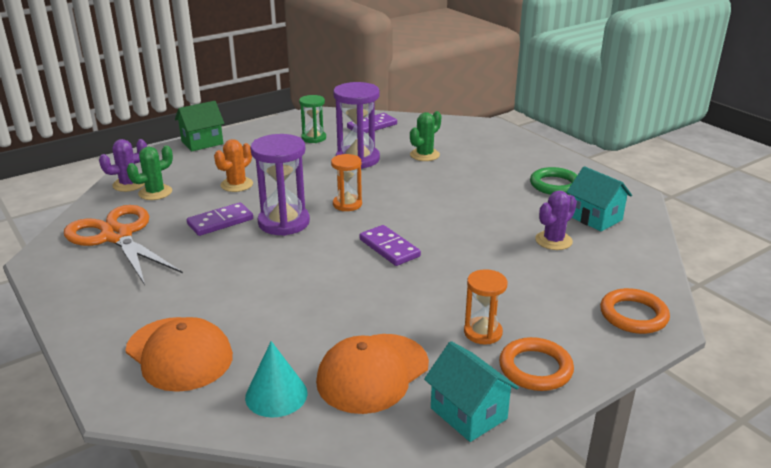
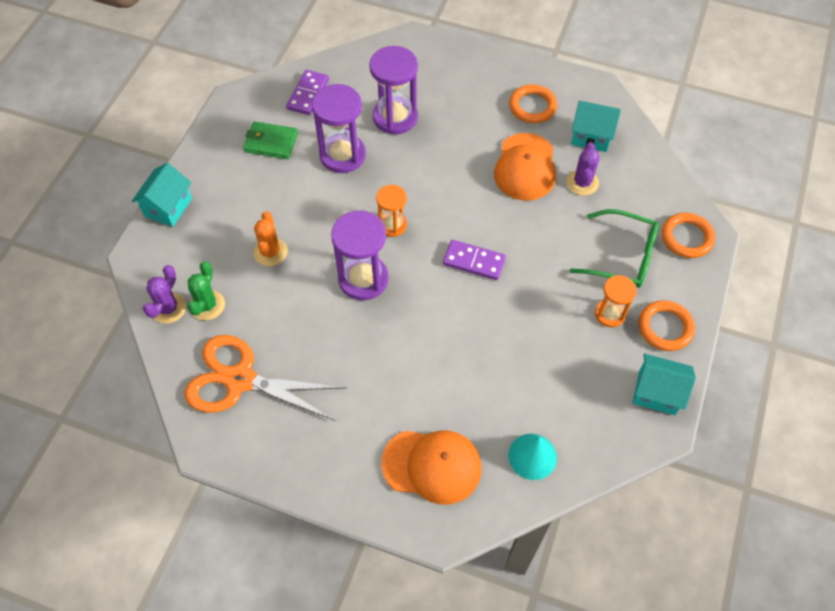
camera: 35 degrees left, 30 degrees up
(202, 142) = (168, 207): green house -> turquoise house
(220, 222) = (309, 309): purple domino -> none
(313, 138) = (271, 142): green hourglass -> green wallet
(372, 373) = (573, 397): orange cap -> orange cap (525, 167)
(424, 155) = (395, 117): green cactus -> purple hourglass
(543, 301) = (623, 257): none -> green glasses
(555, 185) = (532, 106): green ring -> orange ring

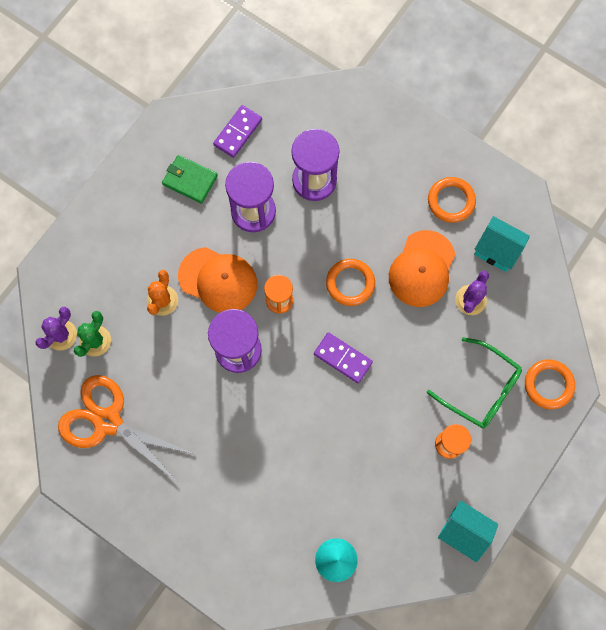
camera: 15 degrees right, 15 degrees up
(168, 207) = (81, 229): turquoise house -> none
(432, 466) = (249, 545): orange cap -> orange cap (218, 280)
(665, 327) = (494, 471): orange ring -> orange ring (350, 283)

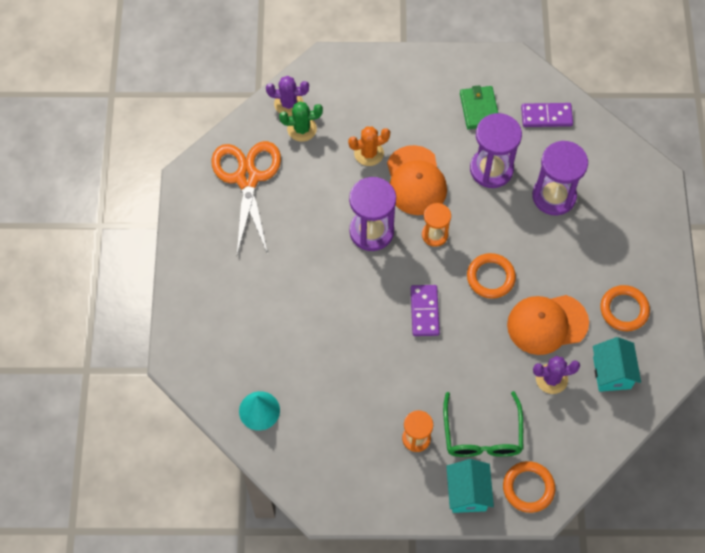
camera: 55 degrees right, 10 degrees down
(463, 531) = (352, 495): turquoise house -> turquoise house (467, 493)

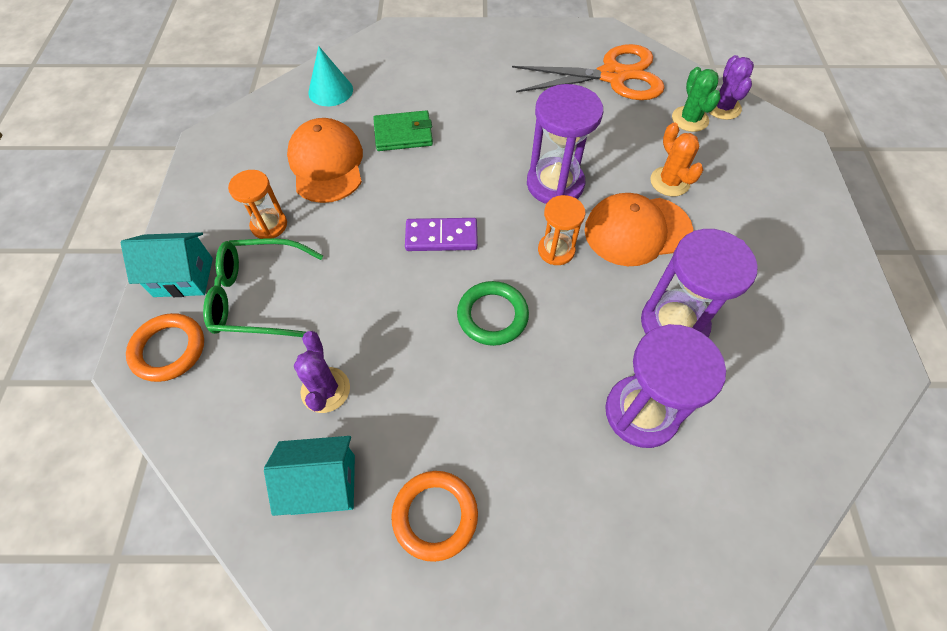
camera: 90 degrees right, 5 degrees down
(479, 109) = (777, 311): green wallet -> green wallet (403, 134)
(490, 277) = (492, 315): orange ring -> green ring
(546, 116) = (793, 410): purple domino -> none
(547, 324) = (415, 388): orange cap -> orange cap (326, 164)

